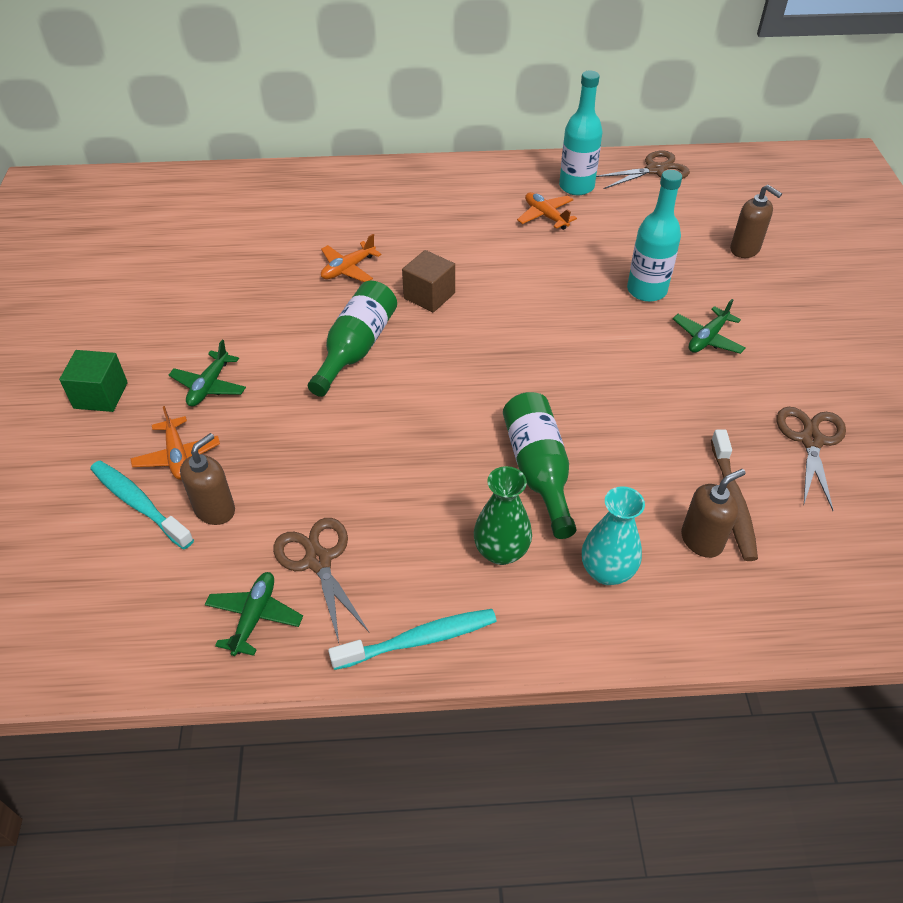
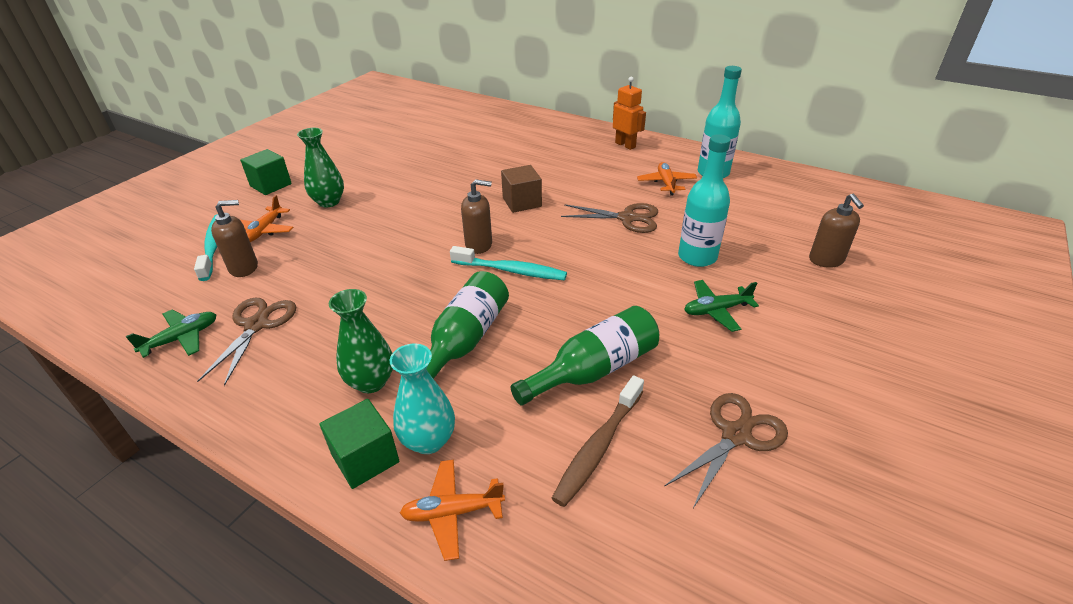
camera: 35 degrees right, 10 degrees down
(209, 386) = (329, 202): green plane -> green vase
(348, 269) = (488, 170): orange plane -> orange plane (452, 512)
(356, 348) = (437, 214): green bottle -> green bottle (593, 369)
(419, 639) = (246, 409): turquoise toothbrush -> turquoise toothbrush (511, 270)
(460, 180) = (625, 145): none -> orange robot
(574, 615) = (365, 458): none -> green cube
(655, 170) = (796, 181): brown scissors -> brown scissors (627, 218)
(702, 540) = (535, 462): brown soap dispenser -> brown soap dispenser (479, 245)

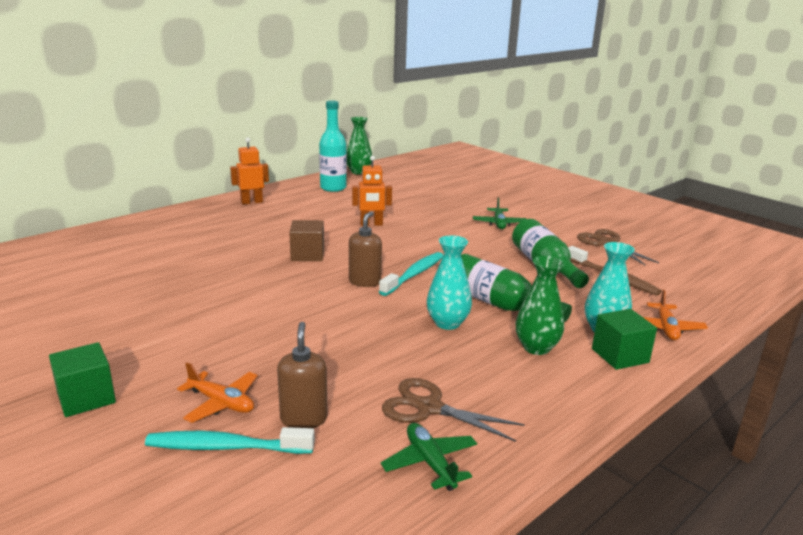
camera: 75 degrees left, 15 degrees down
(329, 202) = (194, 353): green vase -> green vase (358, 172)
(408, 311) = (447, 323): none -> turquoise vase
(627, 218) = (371, 224): brown scissors -> orange robot
(666, 183) = (332, 203): orange plane -> none
(697, 257) = (438, 216): turquoise bottle -> none
(826, 260) = (464, 188): brown soap dispenser -> none

